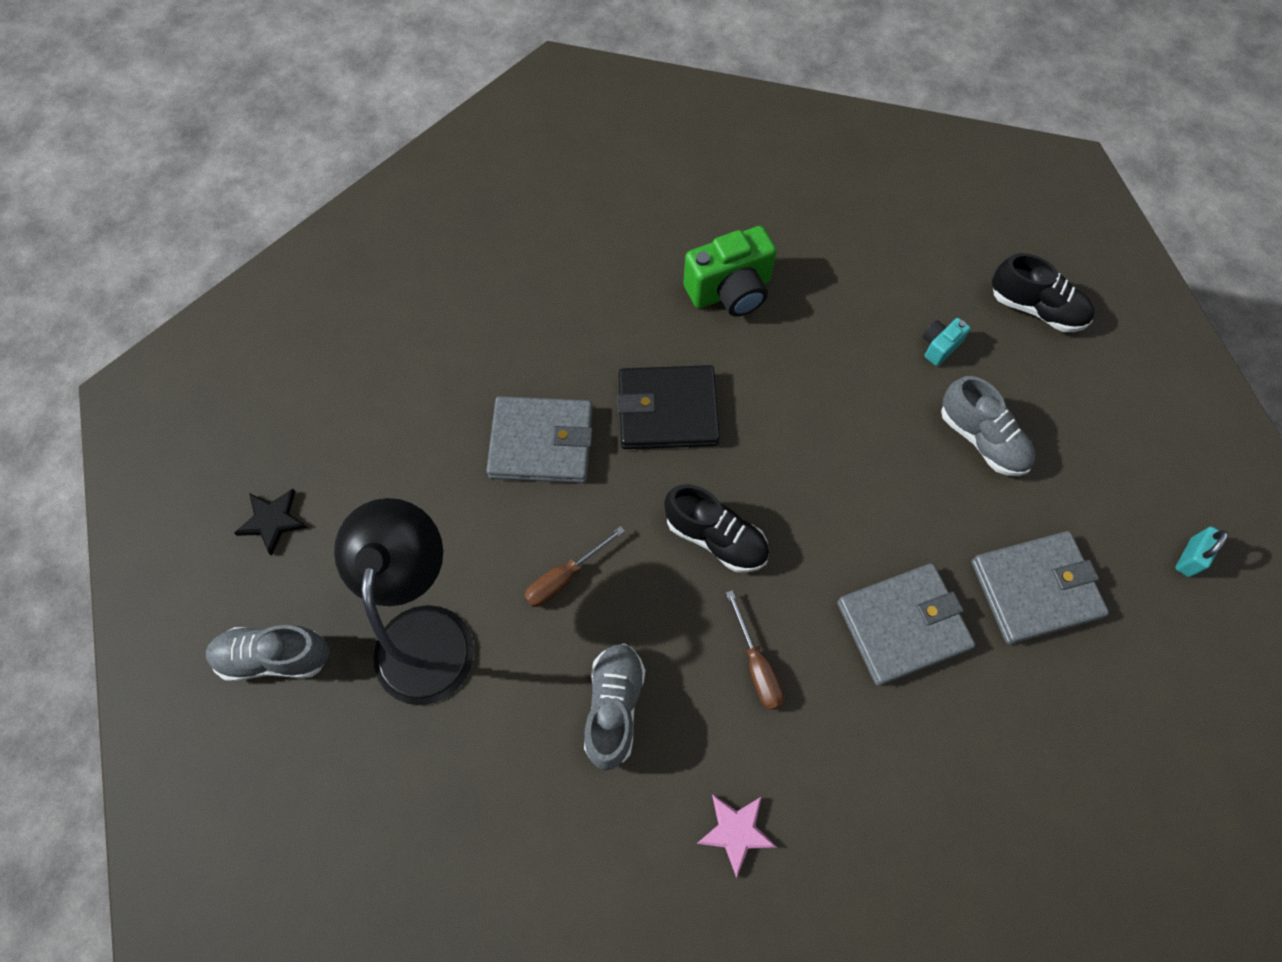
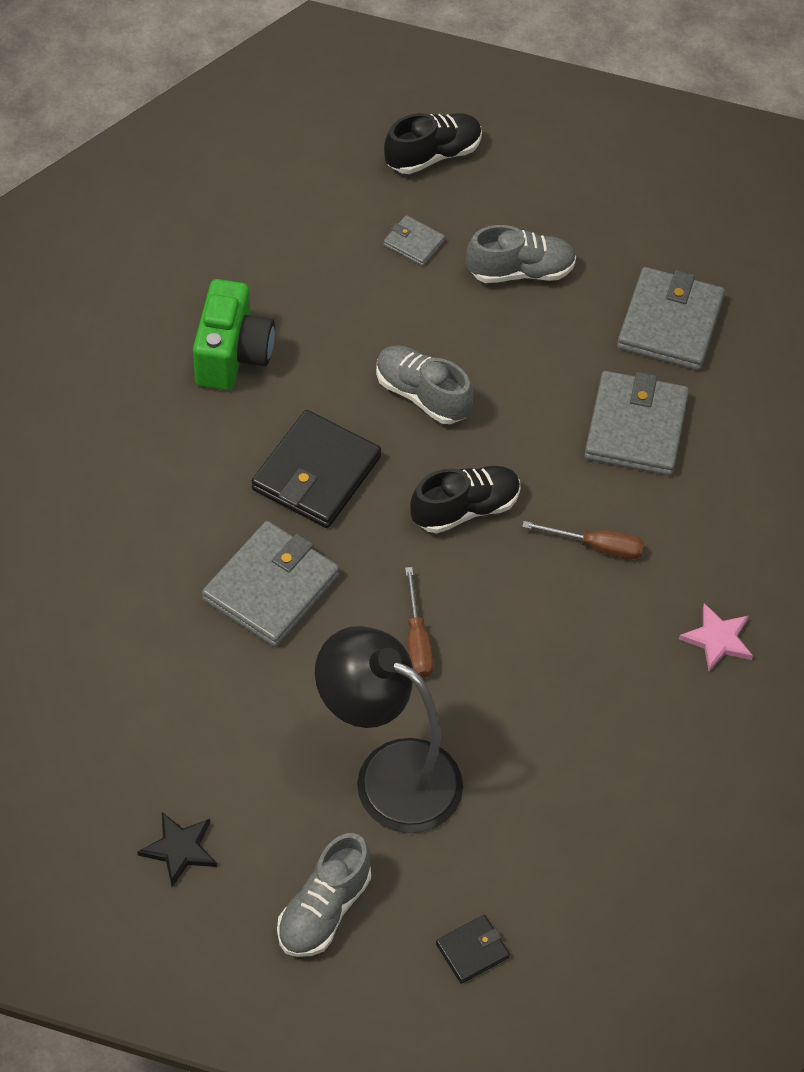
camera: 60 degrees left, 10 degrees down
(296, 799) = (472, 950): none -> black wallet
(614, 707) = (559, 667): grey shoe -> grey shoe (422, 395)
(939, 346) = (413, 243): turquoise camera -> grey wallet
(1189, 557) = (716, 211): turquoise padlock -> none

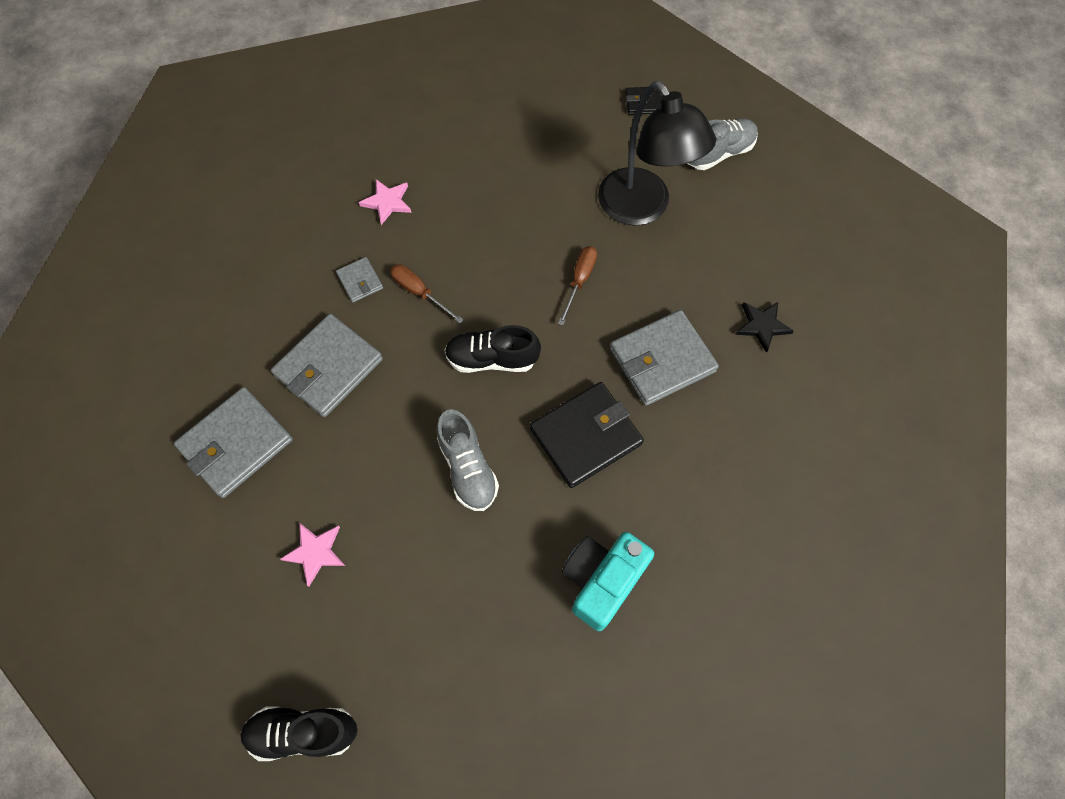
camera: 150 degrees left, 10 degrees up
(179, 849) = (793, 218): black star -> black star (762, 326)
(232, 355) = (601, 581): green camera -> turquoise camera
(413, 243) = (385, 629): grey wallet -> grey wallet (360, 281)
(520, 271) = (315, 552): grey shoe -> pink star

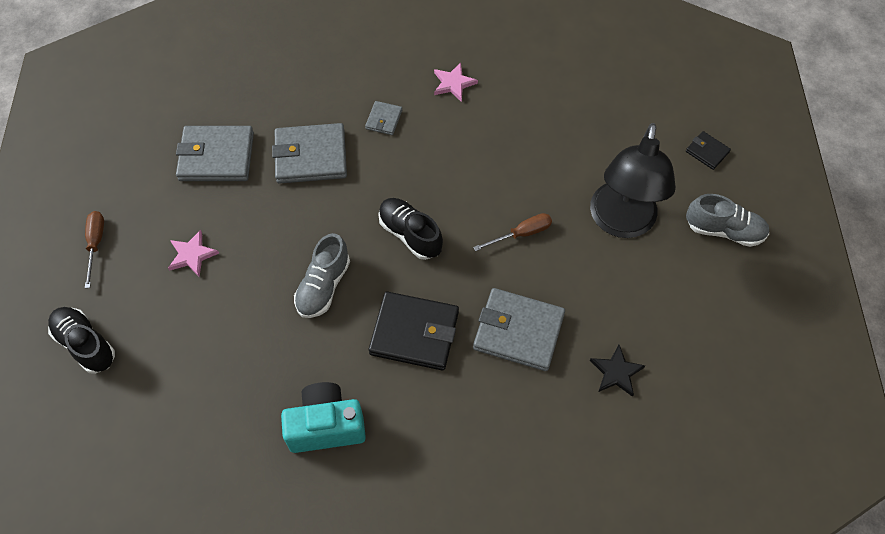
camera: 45 degrees right, 5 degrees down
(420, 292) = (411, 156): brown screwdriver -> brown screwdriver (96, 244)

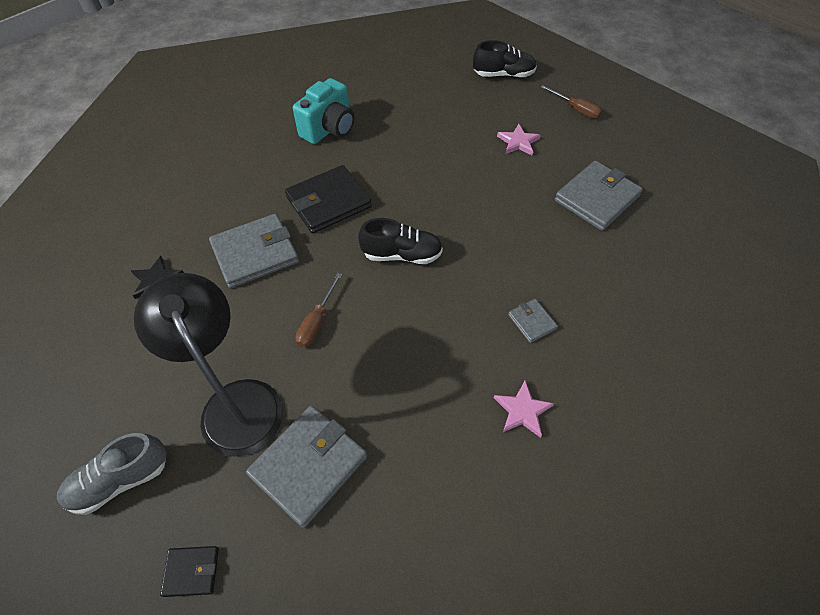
camera: 135 degrees right, 5 degrees down
(311, 156) = (540, 249): grey wallet -> grey wallet (308, 465)
(323, 286) = (418, 184): grey shoe -> none

